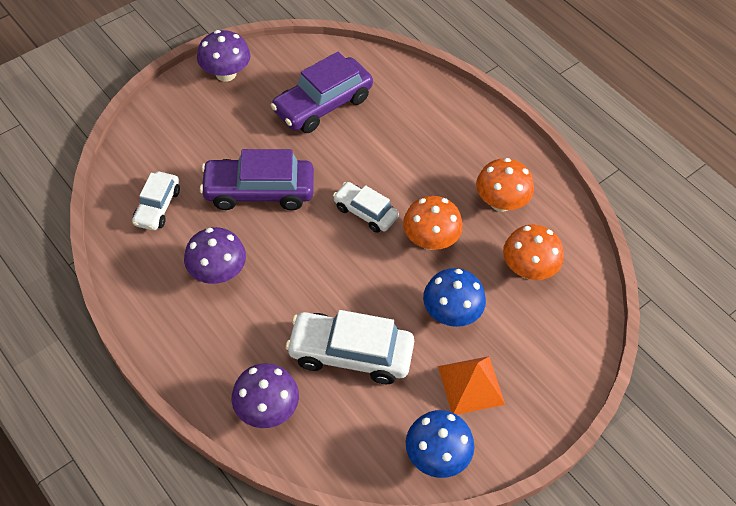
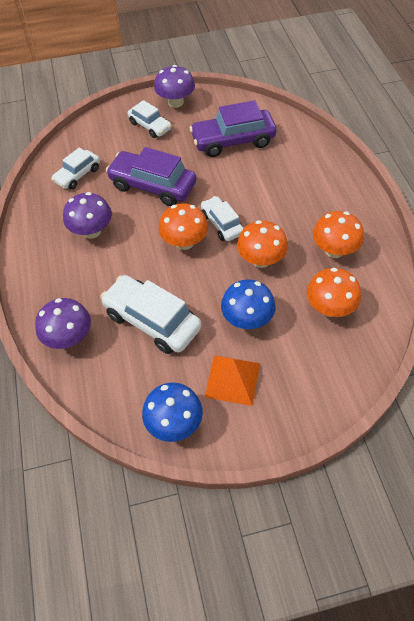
camera: 30 degrees right, 0 degrees up
(212, 114) = (150, 126): none -> white car
(335, 248) = (184, 242): none -> orange mushroom

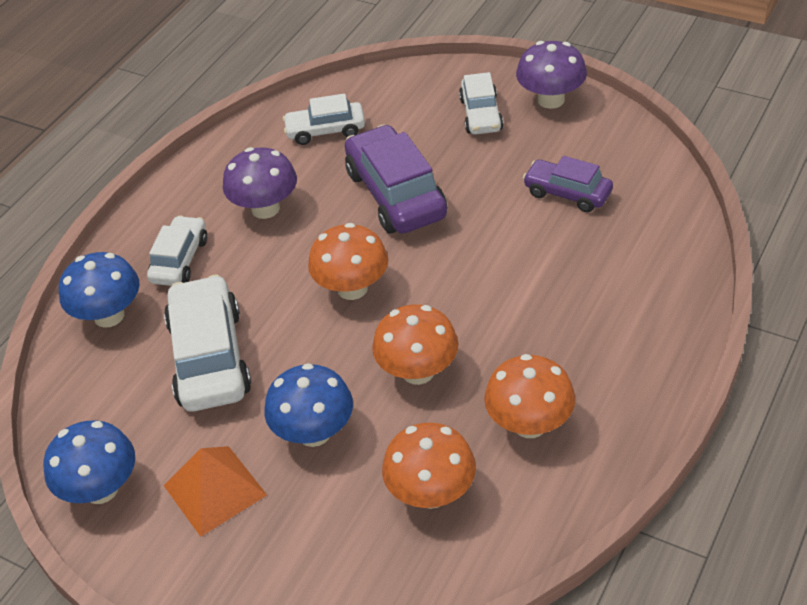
camera: 45 degrees right, 10 degrees down
(69, 338) = (109, 315): purple mushroom -> blue mushroom
(222, 224) = (423, 294): white car -> white car (180, 260)
(233, 141) = (567, 193): purple car -> purple car, size x0.60

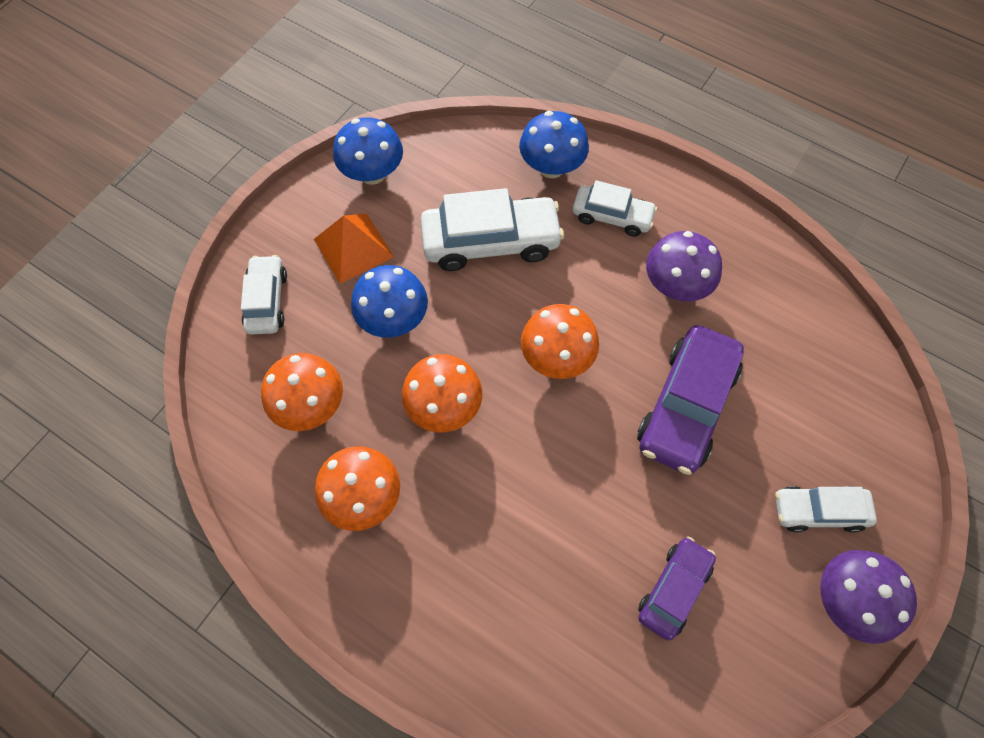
camera: 90 degrees right, 20 degrees up
(325, 131) = (793, 344): white car -> white car (267, 301)
(395, 194) = (686, 406): purple car -> purple car turned 135 degrees clockwise

